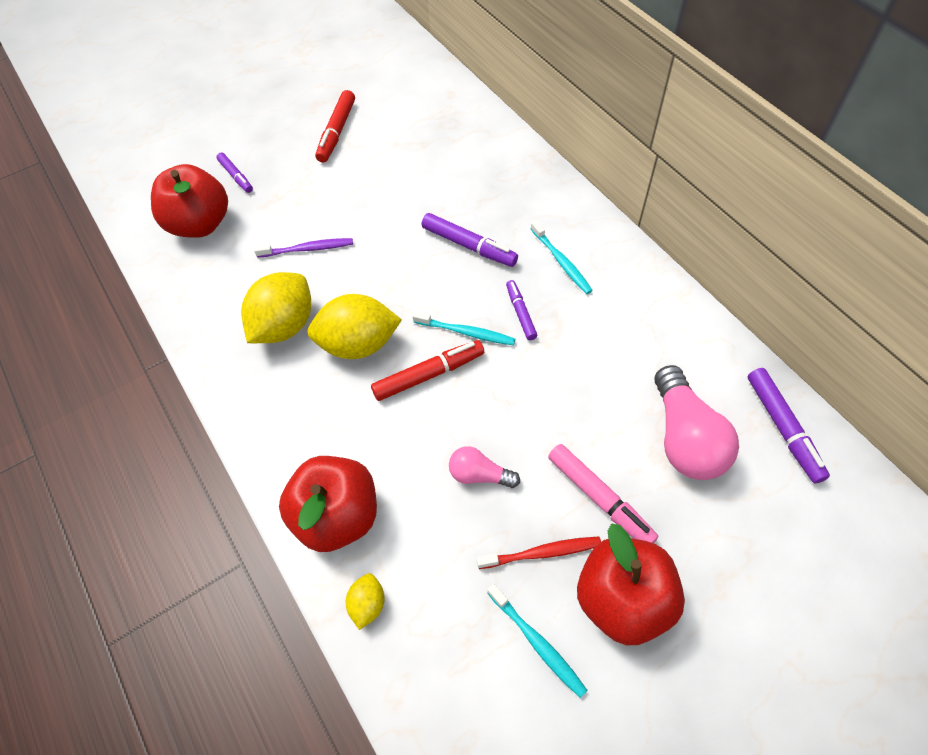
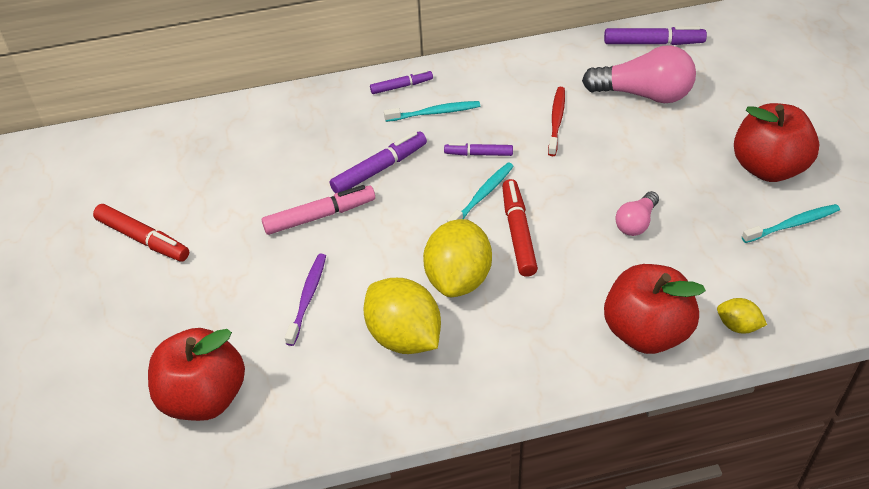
camera: 70 degrees left, 10 degrees down
(236, 176) = (147, 348): purple marker -> purple marker (401, 86)
(542, 553) = (719, 202): red toothbrush -> red toothbrush (556, 120)
(599, 498) = (681, 156): pink marker -> pink marker (320, 216)

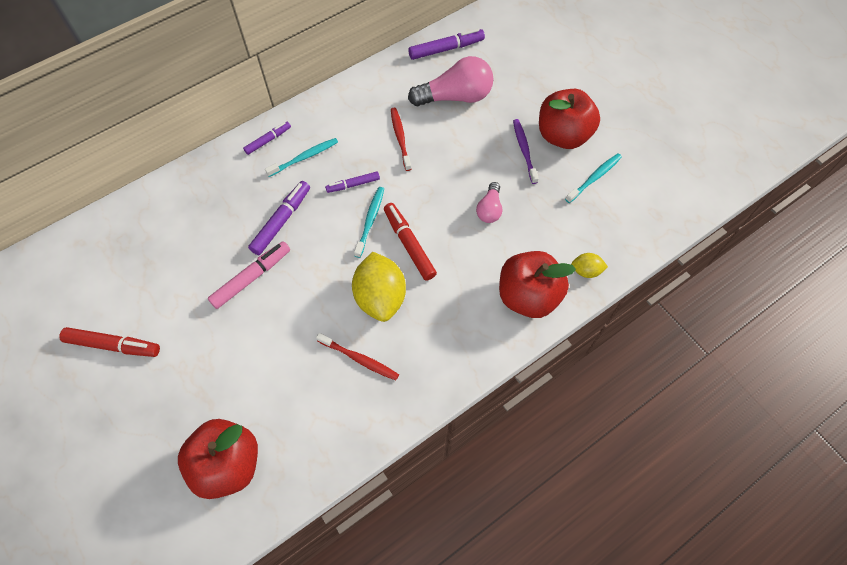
camera: 25 degrees left, 15 degrees up
(308, 297) = (272, 352): purple toothbrush -> purple toothbrush (524, 150)
(404, 336) = (360, 359): yellow lemon -> red toothbrush

